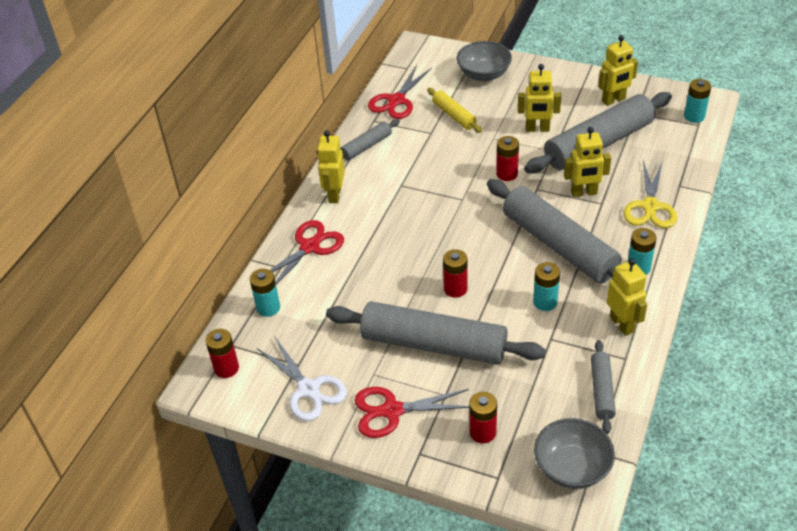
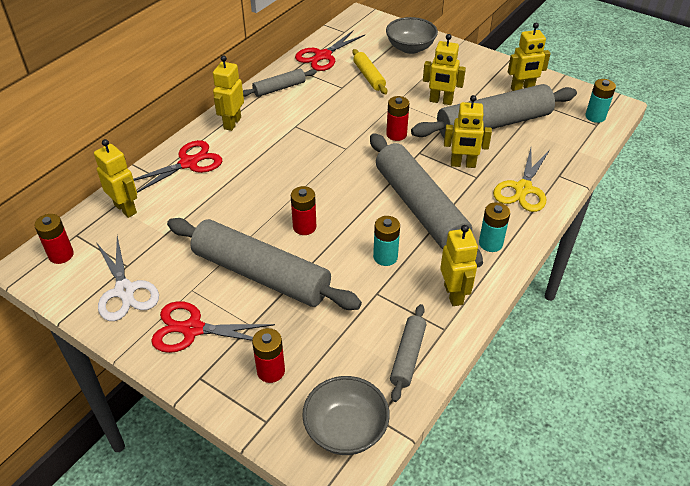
camera: 10 degrees right, 0 degrees up
(268, 308) = (126, 208): turquoise battery -> yellow robot

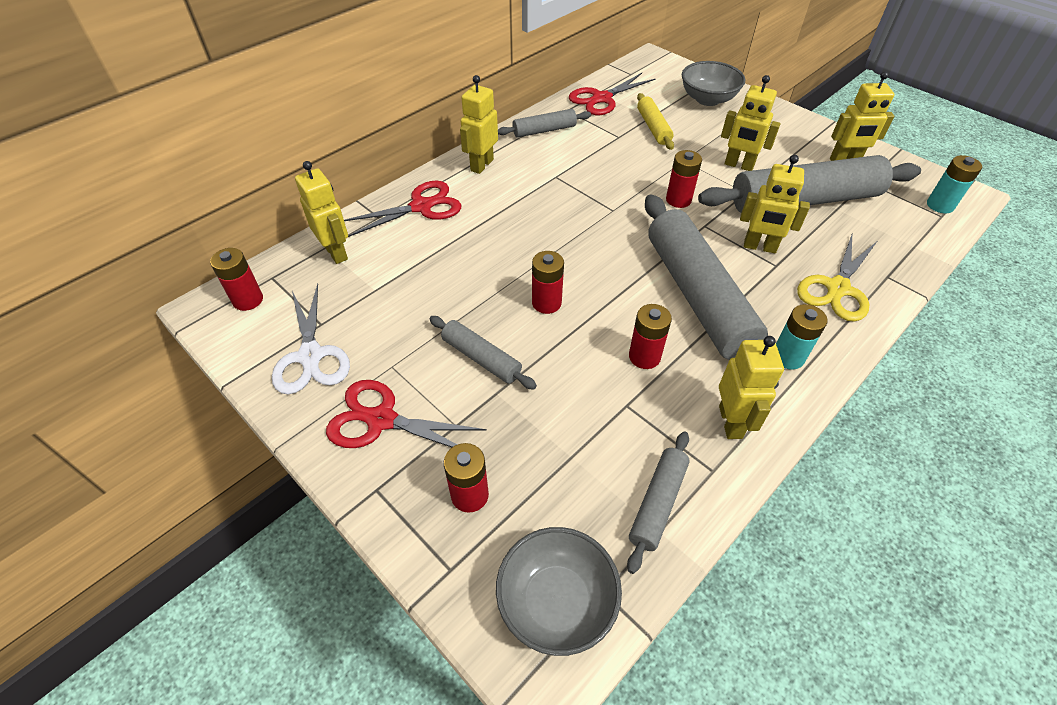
camera: 10 degrees right, 5 degrees up
(261, 274) = (481, 358): grey rolling pin -> grey rolling pin, size x0.48
(385, 257) = (644, 356): turquoise battery -> red battery

